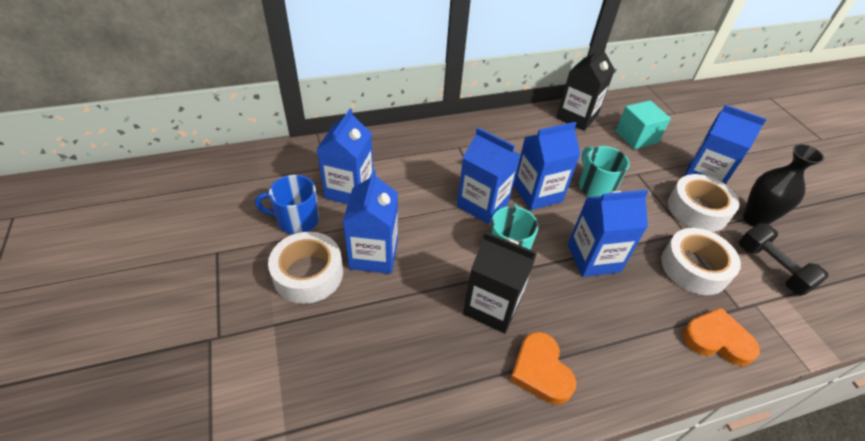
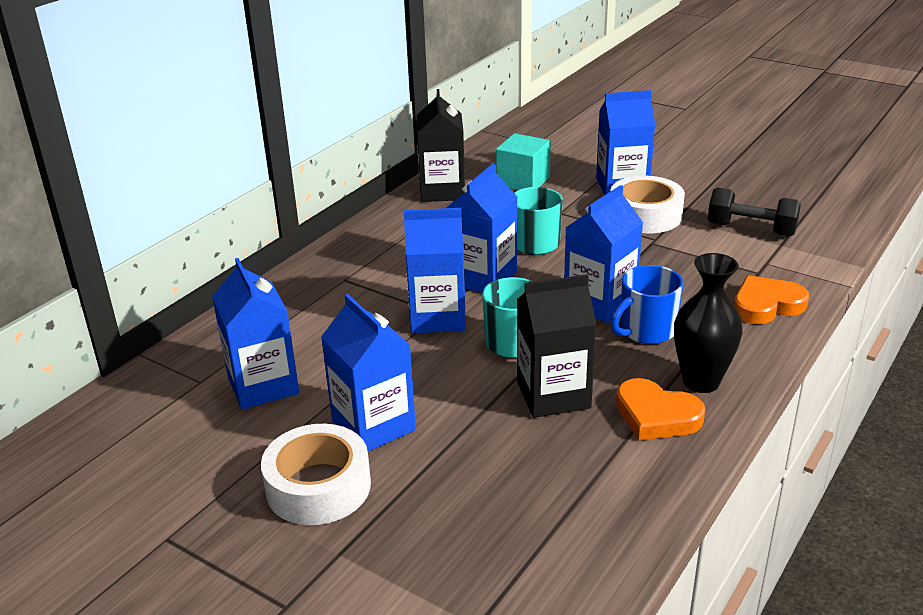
camera: 35 degrees left, 15 degrees down
(296, 220) = (233, 449): blue mug -> blue mug (646, 331)
(694, 267) = (692, 262): white tape -> none
(754, 219) = (699, 199): black vase -> black vase (701, 382)

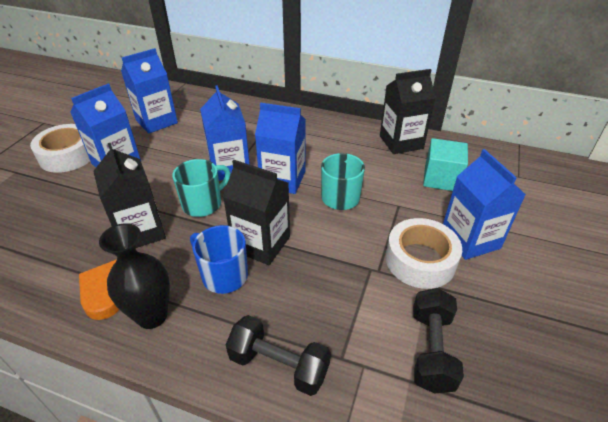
camera: 75 degrees right, 10 degrees up
(600, 302) = (261, 243): blue carton -> black carton
(766, 305) = (279, 365): orange heart -> black dumbbell

